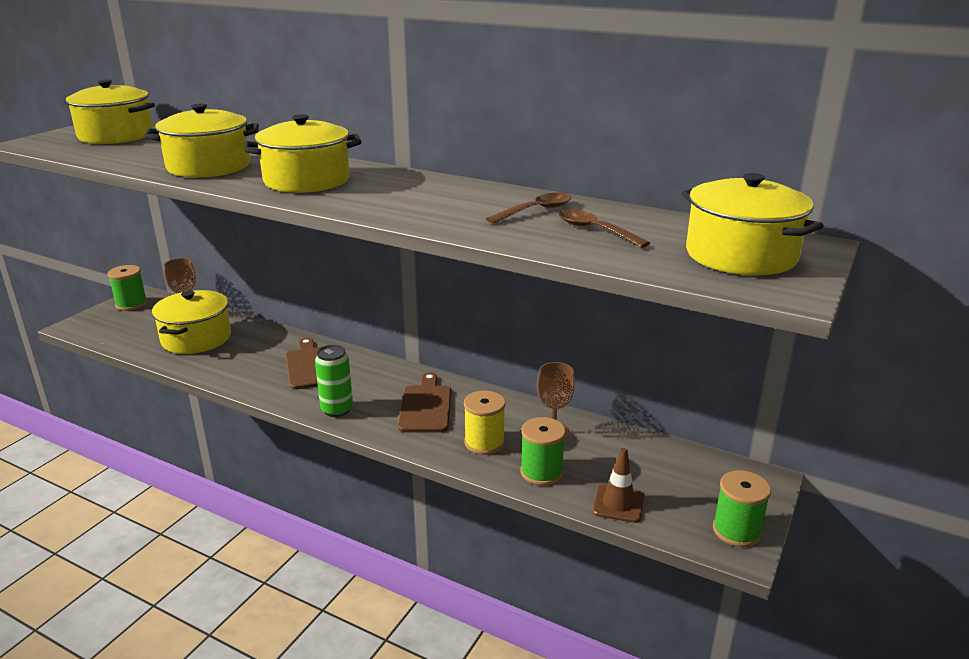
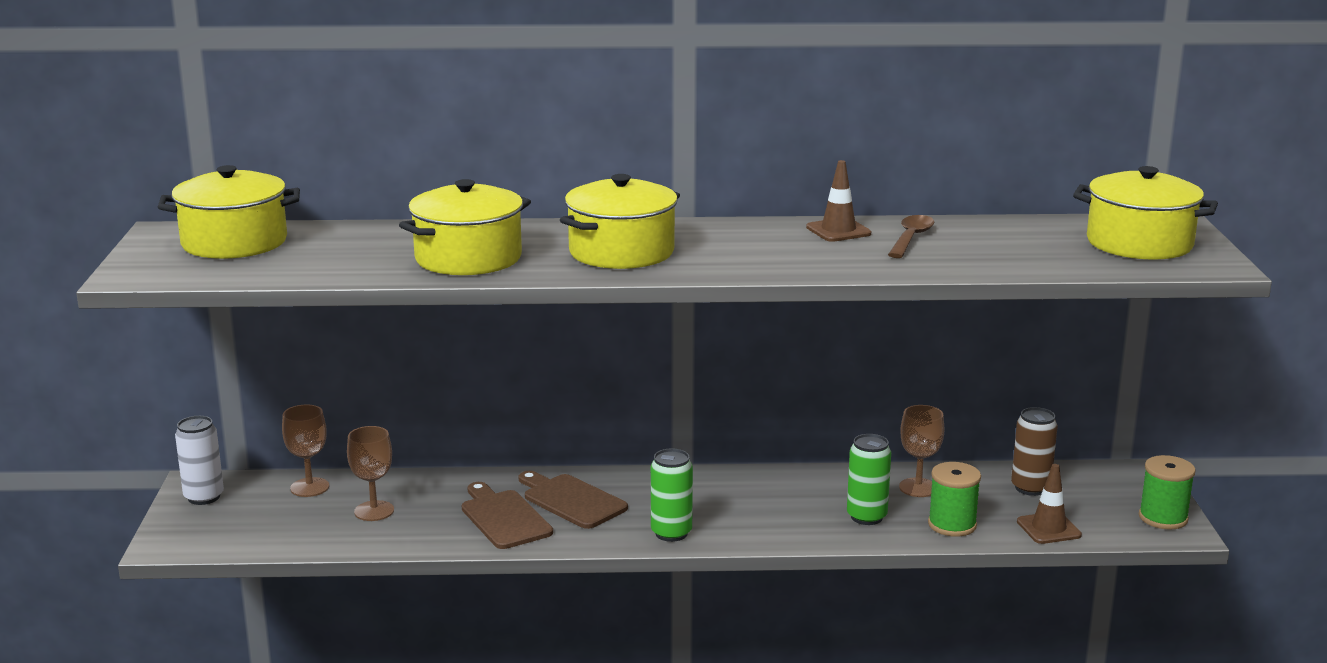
camera: 30 degrees left, 5 degrees down
(131, 304) = (204, 497): green spool -> white can
(196, 338) = (374, 511): yellow pot -> brown goblet
(426, 406) = (762, 502): brown cutting board -> brown cutting board (504, 518)
(484, 443) = (866, 517): yellow spool -> green can
(490, 195) = (838, 231): none -> brown traffic cone
(594, 230) = (994, 246): brown spoon -> none
(645, 461) = (1030, 488): none -> brown can

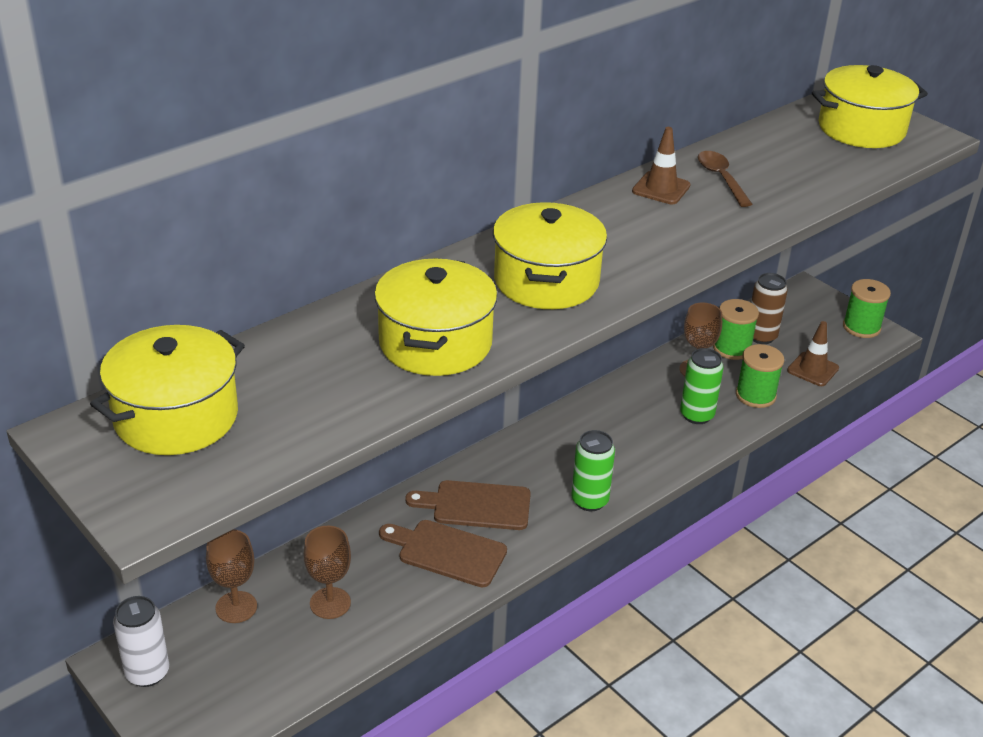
camera: 40 degrees left, 15 degrees up
(983, 486) = (732, 348): none -> green spool

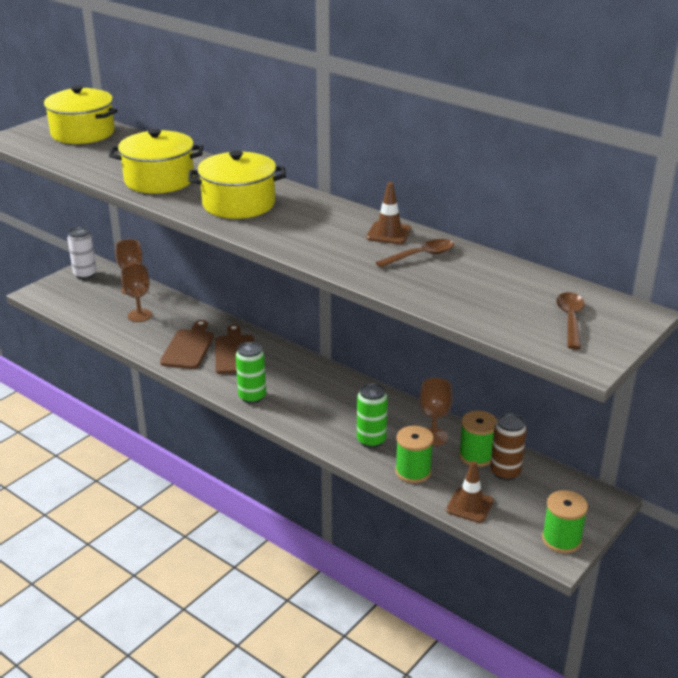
camera: 80 degrees right, 5 degrees down
(861, 129) = (570, 319): yellow pot -> brown spoon

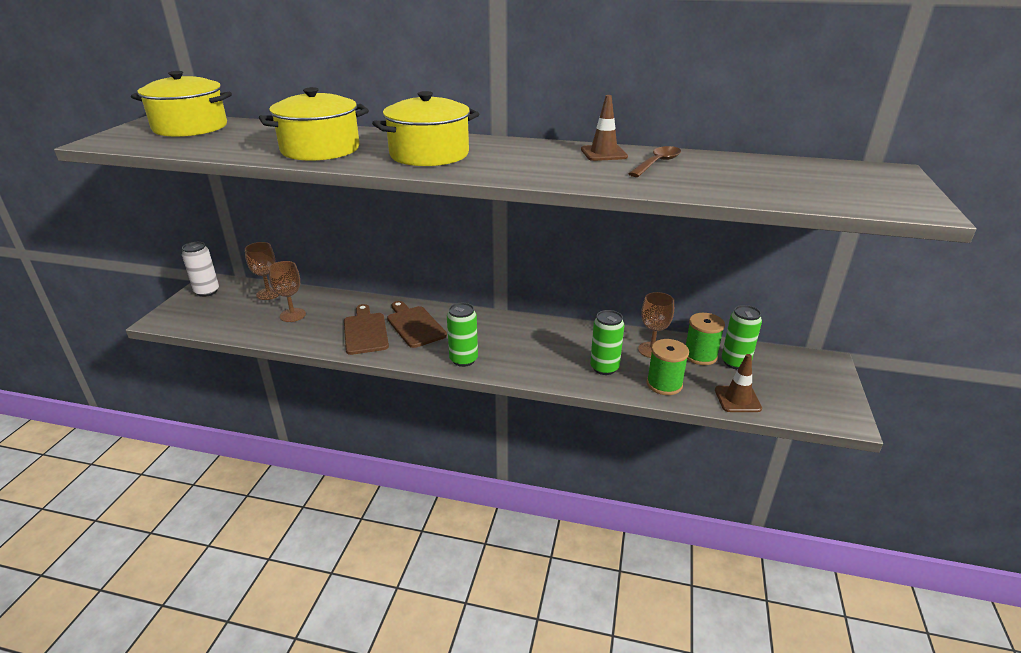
camera: 25 degrees left, 0 degrees up
(505, 472) = (735, 362): brown can -> green can
(561, 539) = (833, 404): green spool -> none
(570, 319) = (853, 184): brown spoon -> none

